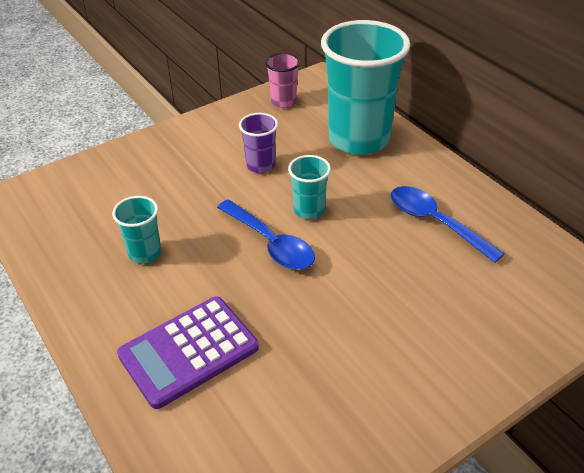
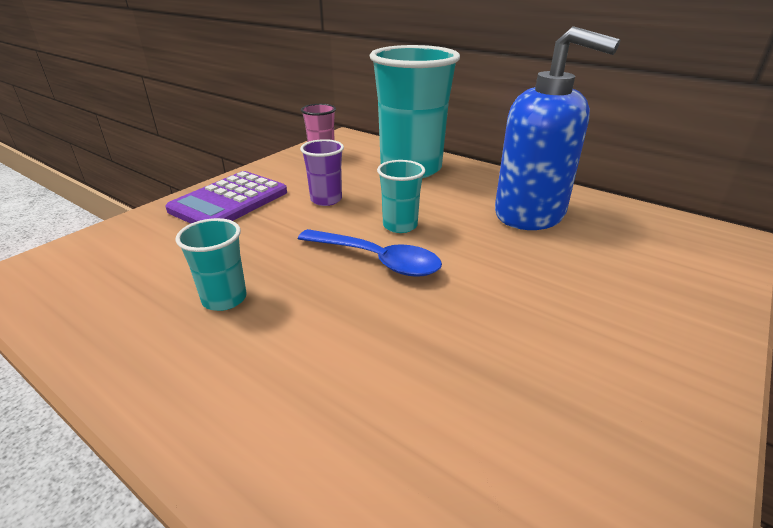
camera: 20 degrees left, 10 degrees down
(189, 351) = (337, 400): purple calculator -> purple calculator (229, 201)
(435, 222) = (530, 214): blue spoon -> blue soap dispenser

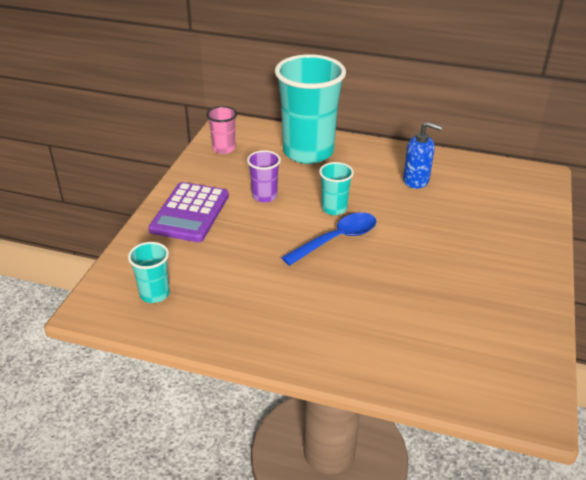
camera: 20 degrees left, 5 degrees up
(224, 299) = (260, 289): turquoise cup -> turquoise cup (154, 294)
(377, 260) = (336, 239): blue spoon -> blue spoon turned 45 degrees counterclockwise
(530, 214) = (416, 180): blue soap dispenser -> blue soap dispenser, size x0.54

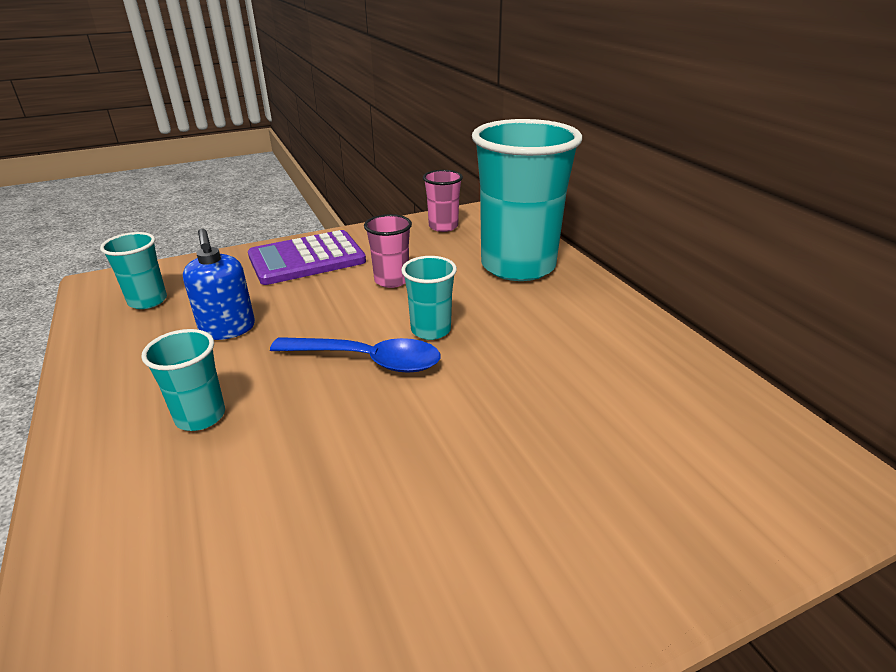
camera: 50 degrees right, 5 degrees down
(264, 196) = (391, 280): purple cup -> pink cup
(321, 310) = (200, 416): none -> turquoise cup
(416, 180) = (593, 361): blue soap dispenser -> blue soap dispenser (228, 329)

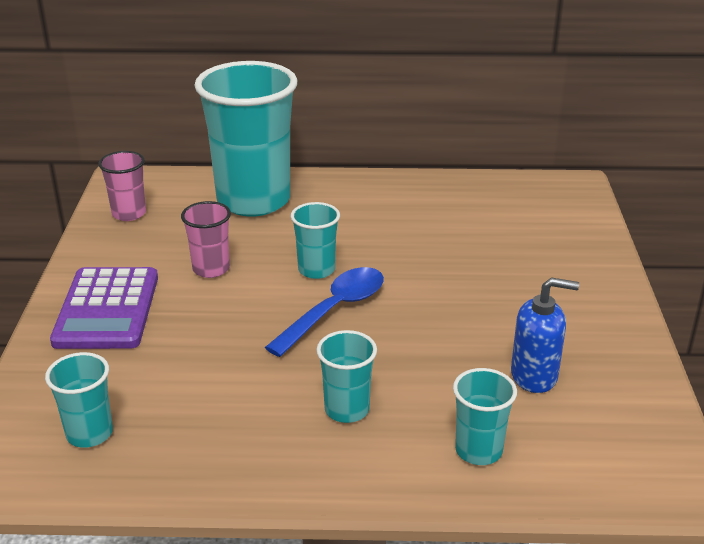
camera: 65 degrees left, 0 degrees up
(137, 544) = (478, 450): none -> turquoise cup
(228, 329) = (211, 380): blue soap dispenser -> blue soap dispenser (534, 376)

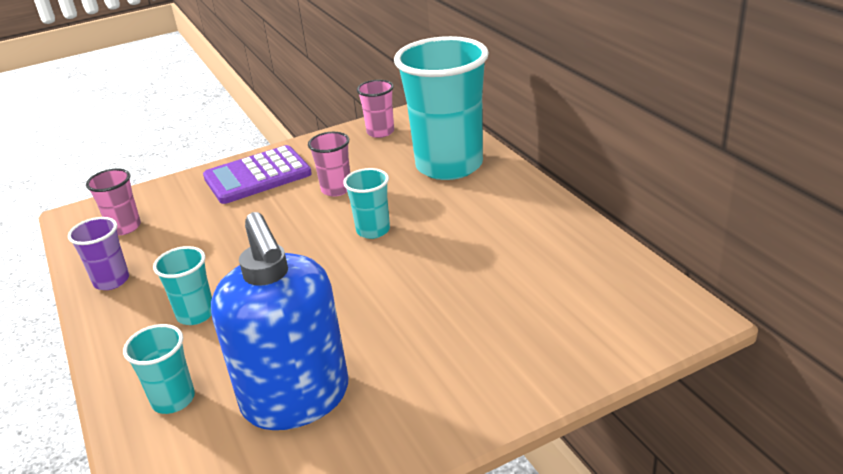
camera: 65 degrees right, 0 degrees up
(89, 433) = (125, 227): turquoise cup -> pink cup
(208, 463) = (111, 281): none -> purple cup
(334, 310) = (322, 260): blue spoon -> none
(534, 376) = (296, 399): blue soap dispenser -> blue soap dispenser, size x1.85

